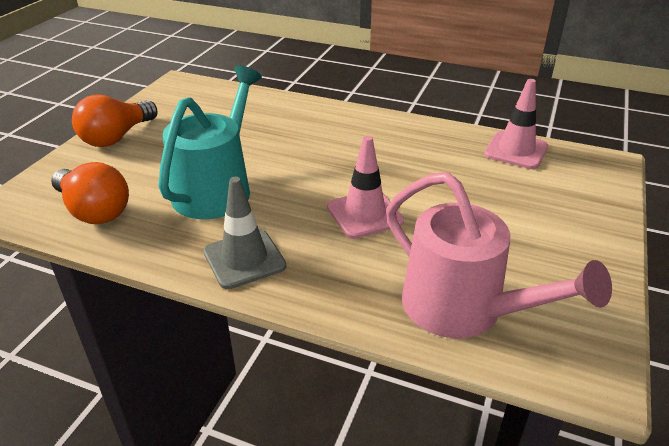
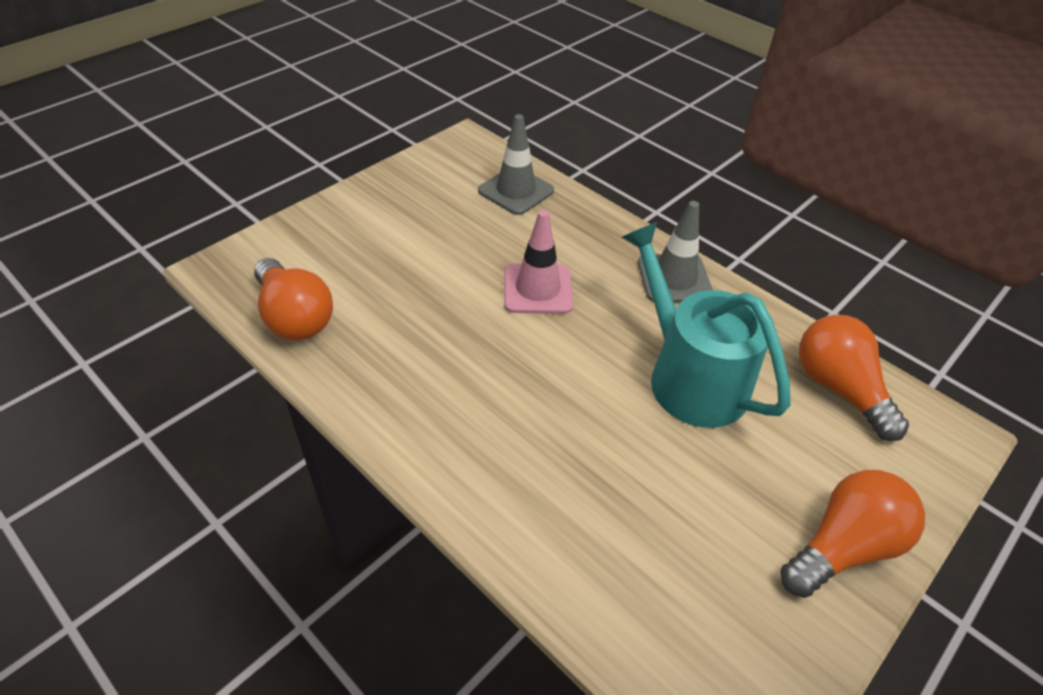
camera: 160 degrees left, 10 degrees up
(217, 188) = (690, 376): turquoise watering can -> turquoise watering can turned 105 degrees clockwise
(462, 309) = (516, 191): pink watering can -> grey traffic cone
(516, 150) = (294, 317): pink traffic cone -> orange light bulb

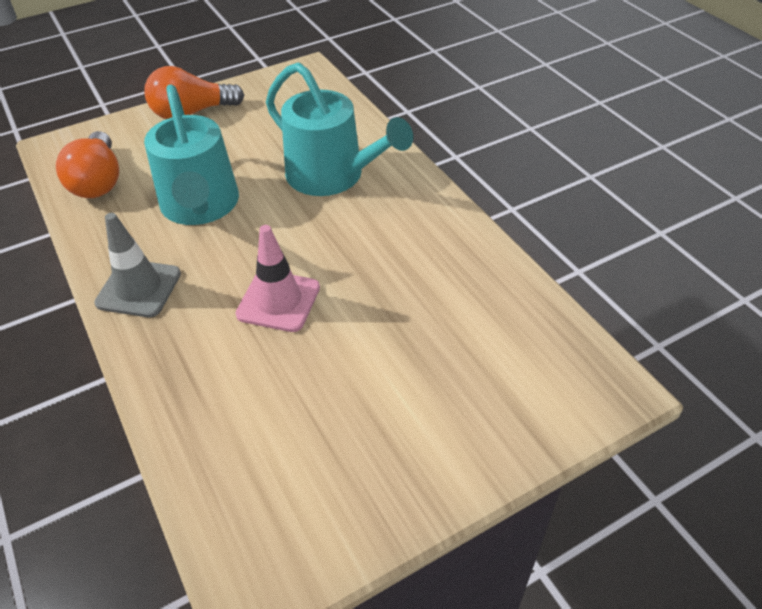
camera: 160 degrees left, 0 degrees up
(294, 317) = (524, 313): orange light bulb -> none
(516, 191) = (231, 447): grey traffic cone -> none
(556, 456) = (332, 176): none -> turquoise watering can

